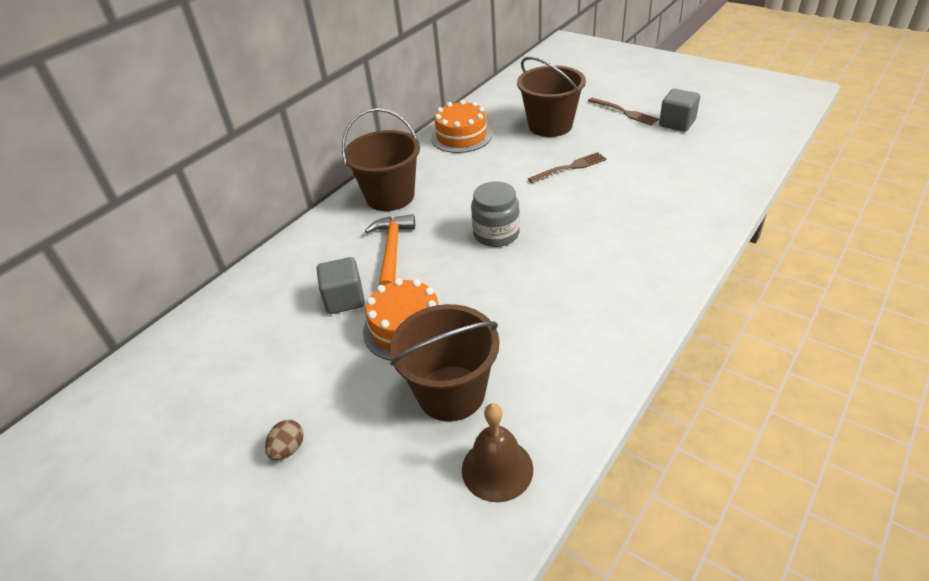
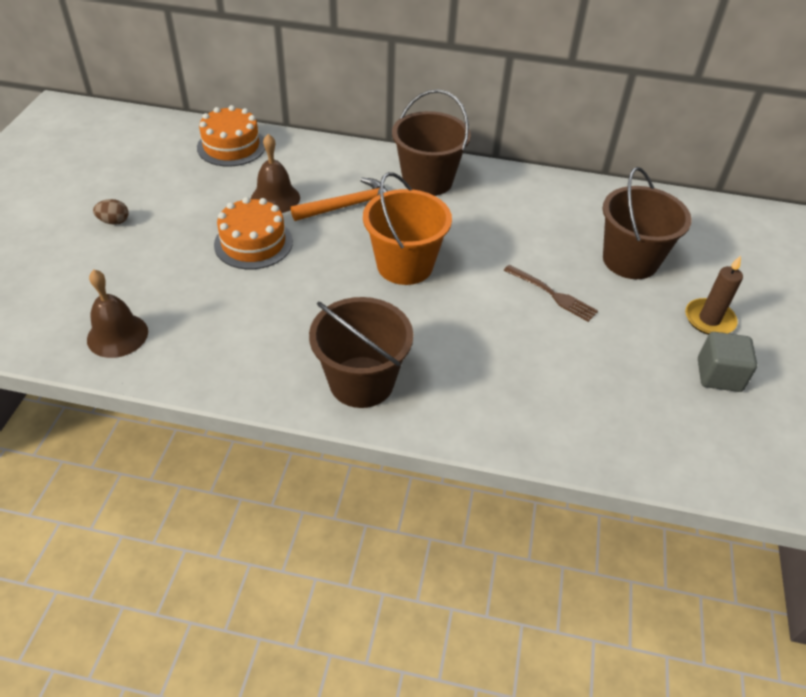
camera: 60 degrees right, 5 degrees up
(344, 299) = (275, 198): grey cube -> brown bell
(451, 393) = (188, 289): brown bucket -> brown bucket (361, 382)
(461, 136) = (561, 198): orange cake -> orange cake (231, 146)
(496, 234) = (405, 265): grey jar -> orange bucket
(624, 112) = (709, 319): brown fork -> brown candle

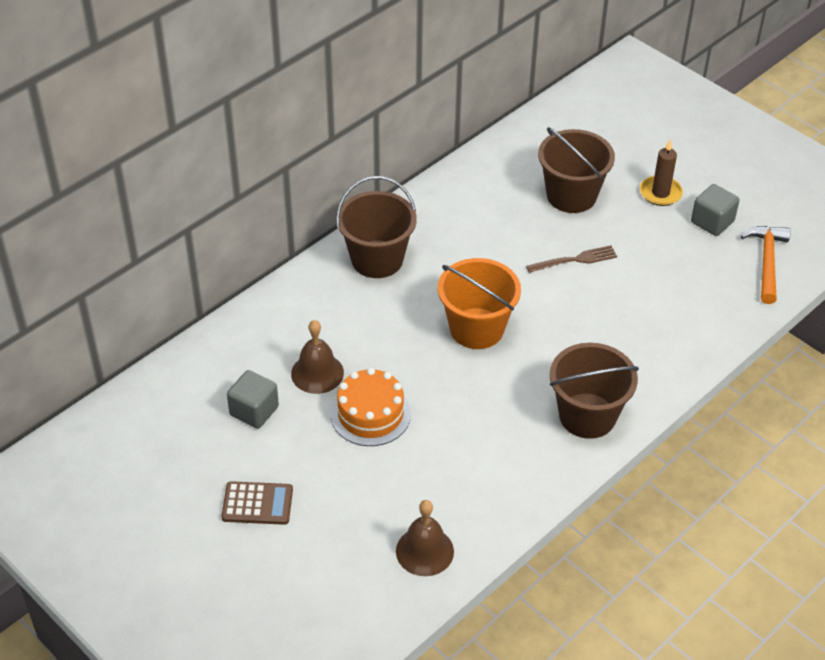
camera: 55 degrees left, 0 degrees up
(114, 221) = (257, 504): brown egg -> brown calculator
(210, 183) = (254, 411): none -> grey cube
(231, 146) = (204, 372): orange cake -> none
(348, 206) = (369, 328): orange hammer -> orange hammer (766, 262)

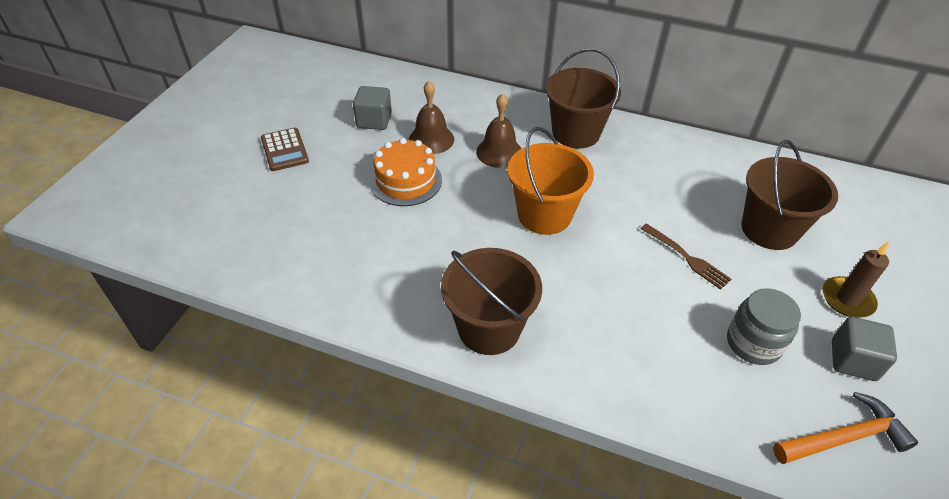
camera: 65 degrees right, 0 degrees up
(424, 551) = (271, 258): brown bell -> brown bell (499, 152)
(674, 265) = (753, 343): none -> grey jar

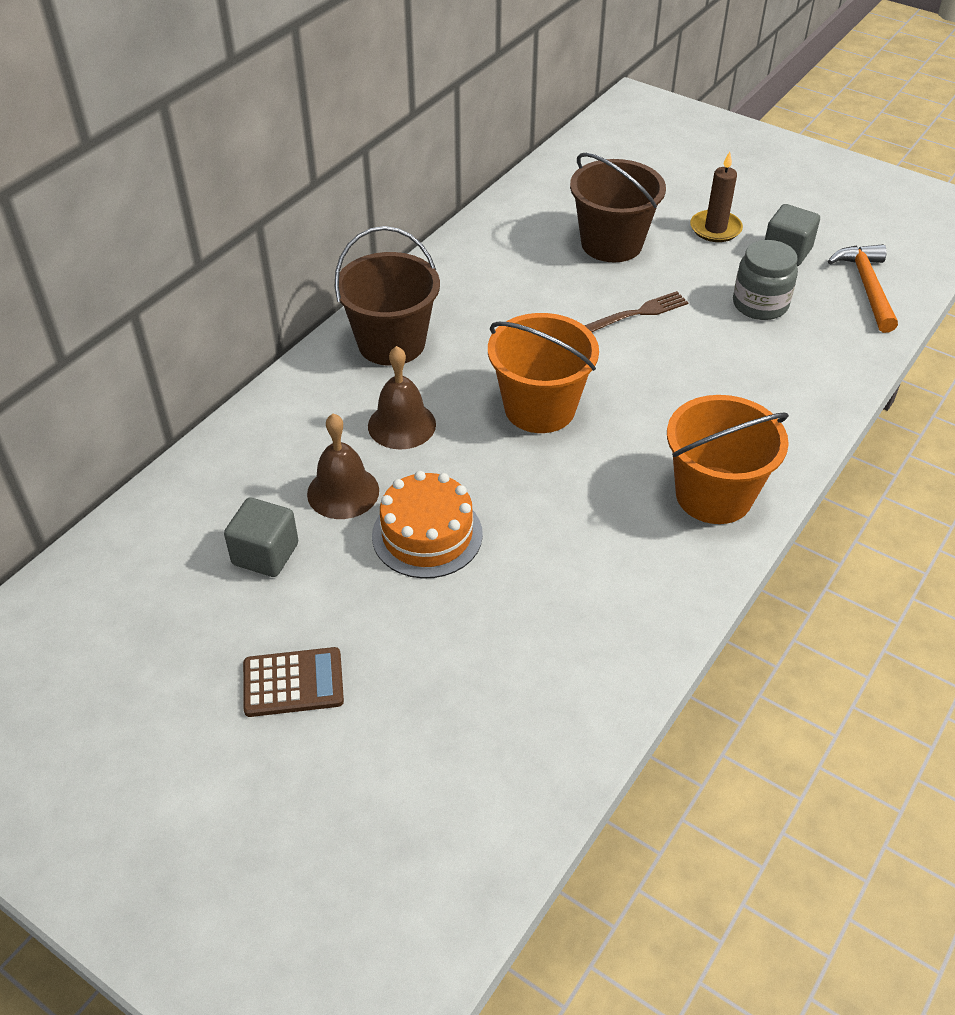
camera: 75 degrees left, 0 degrees up
(489, 328) = (713, 495): brown bucket -> orange bucket

